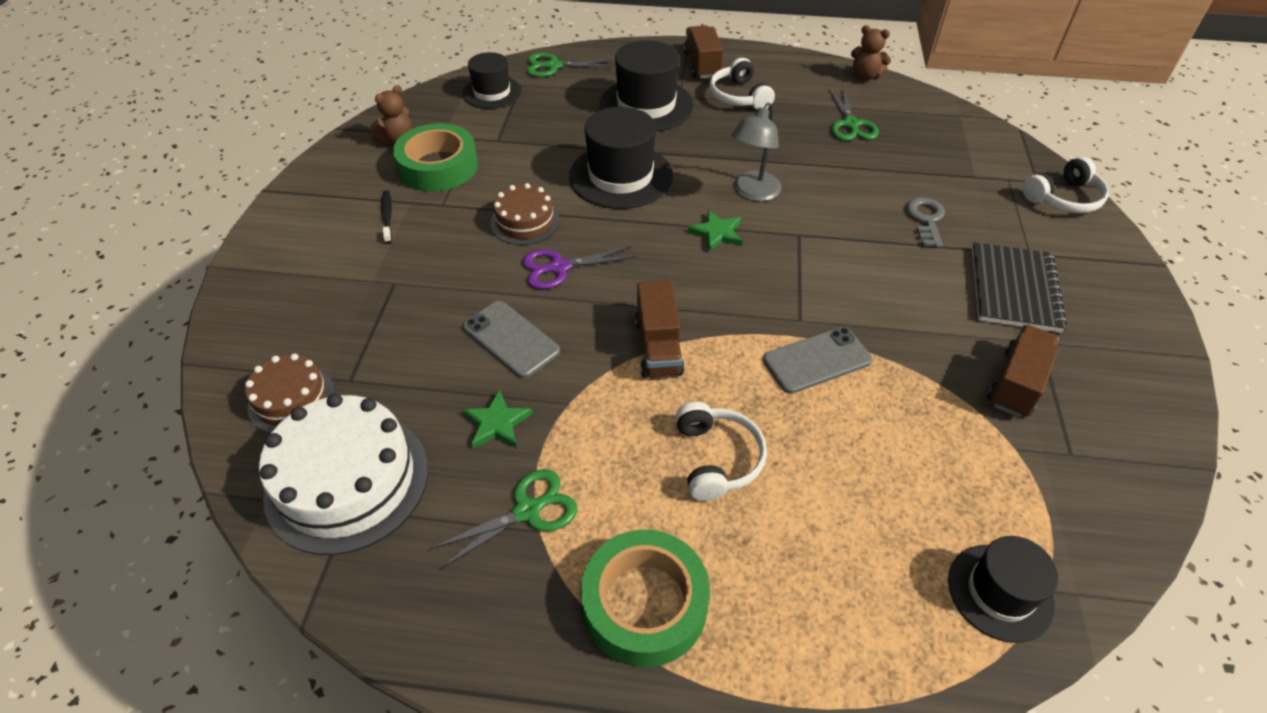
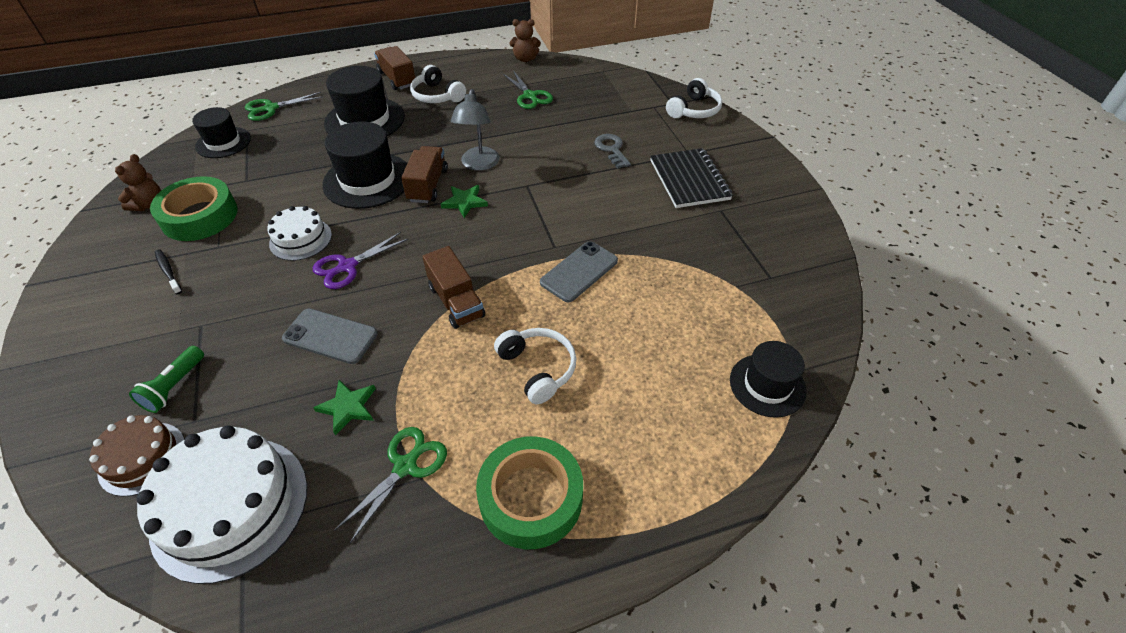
camera: 25 degrees left, 0 degrees up
(347, 338) = (174, 386): none -> green flashlight
(525, 222) = (300, 239): brown cake -> white cake
(1016, 383) = (717, 243): brown truck -> brown truck (428, 185)

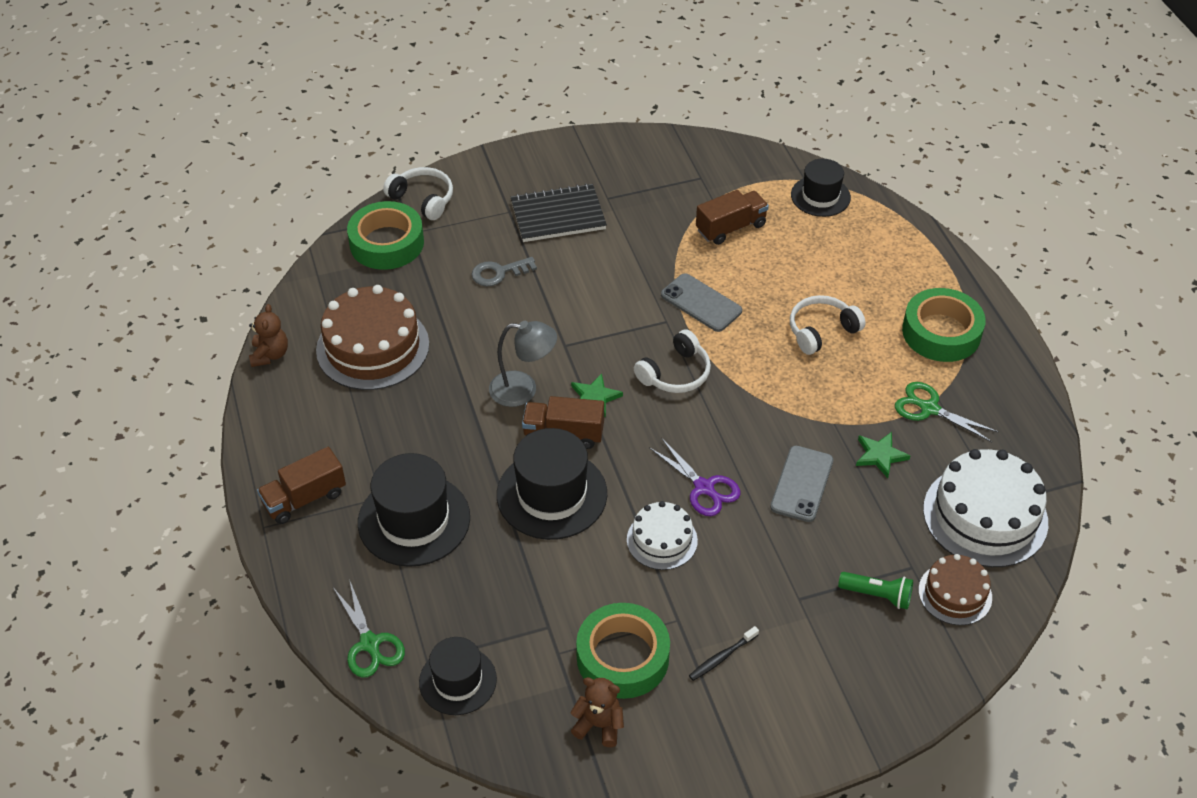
camera: 90 degrees left, 0 degrees up
(437, 96) = (359, 446): white headphones -> white headphones (675, 373)
(456, 301) = (748, 392): brown truck -> brown truck (731, 228)
(530, 96) = (372, 347): green scissors -> brown cake
(640, 96) = (387, 243): none -> green tape

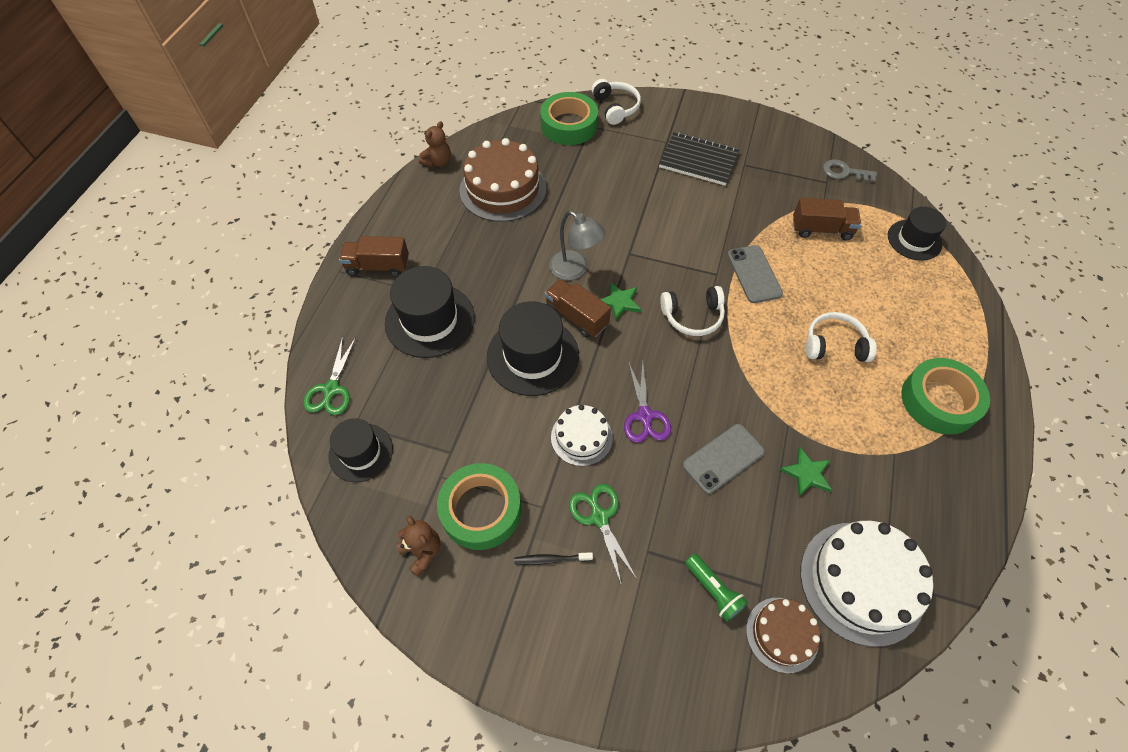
camera: 35 degrees right, 10 degrees up
(499, 273) = (625, 180): grey key -> grey key (844, 172)
(929, 408) = (880, 458): green scissors -> green scissors (599, 517)

